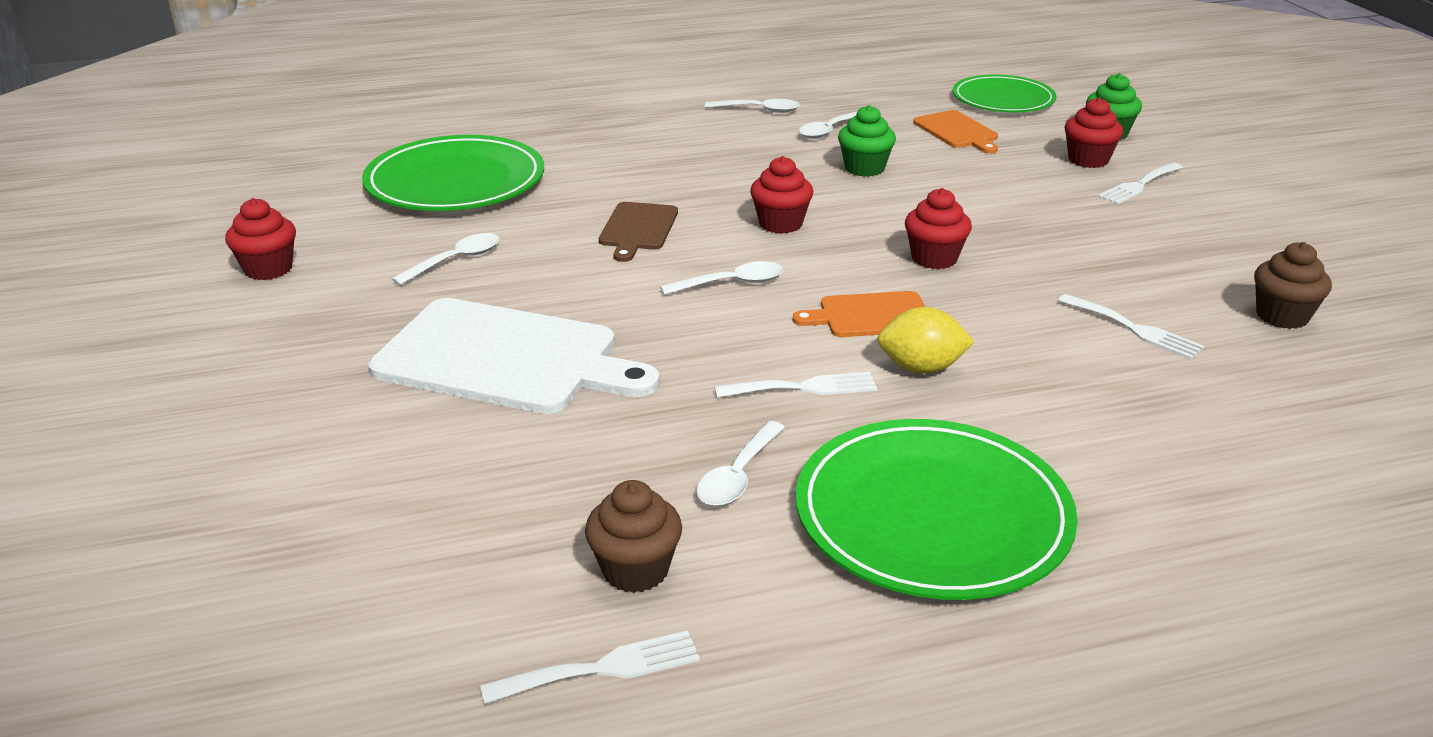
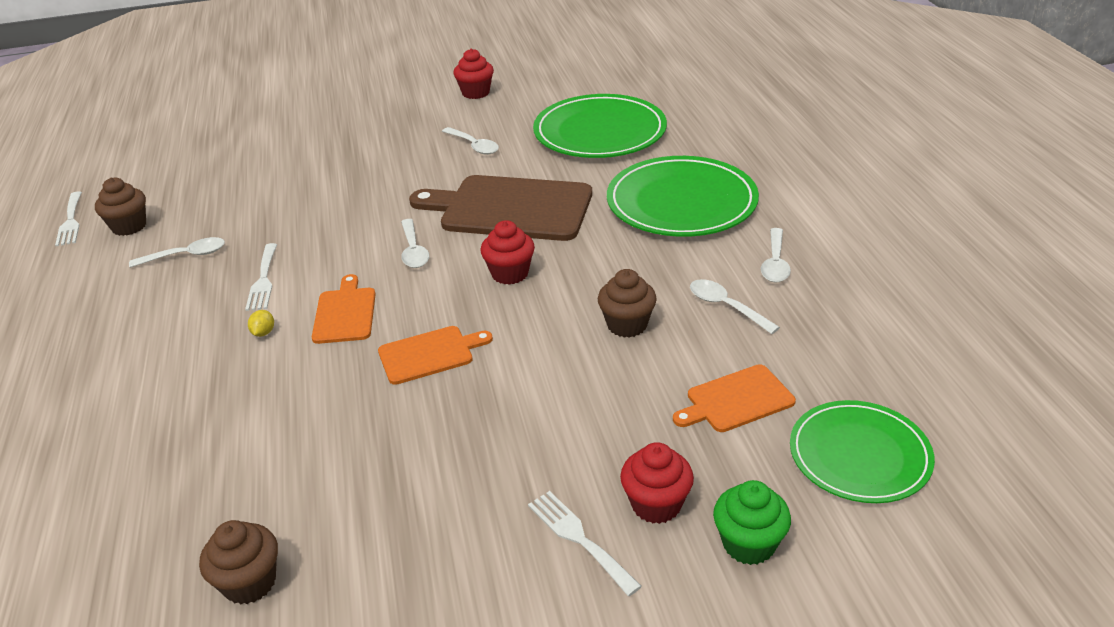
camera: 95 degrees right, 5 degrees up
(505, 358) = (345, 174): white cutting board -> none
(638, 229) = (510, 208): brown cutting board -> brown cutting board, size x1.95
(738, 475) = (186, 255): white spoon -> white spoon turned 135 degrees clockwise
(864, 168) = (627, 325): green cupcake -> brown cupcake
(921, 368) = (263, 332): yellow lemon -> yellow lemon, size x0.51
(932, 515) = (106, 324): green plate -> green plate (681, 202)
(934, 258) = (429, 354): red cupcake -> orange cutting board
(1134, 329) = (269, 462): white fork -> none

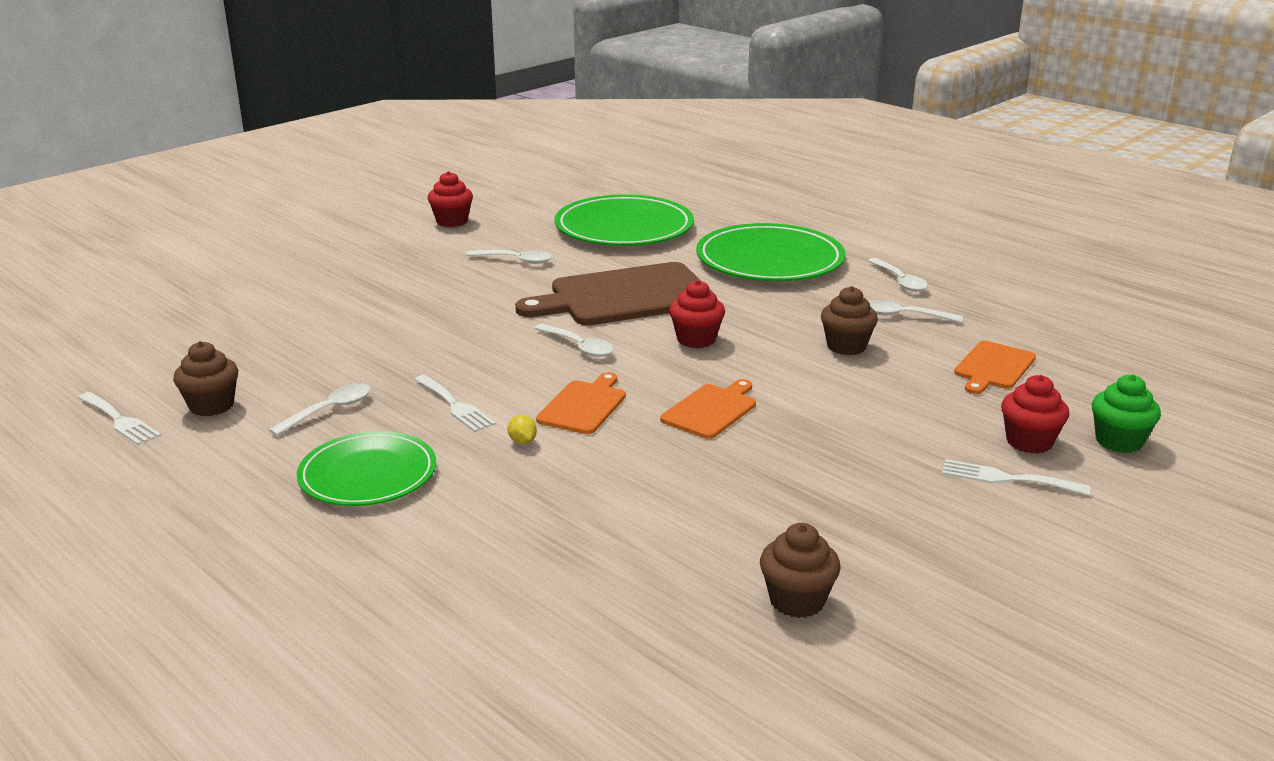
camera: 35 degrees left, 10 degrees down
(345, 313) = (583, 406): orange cutting board -> orange cutting board turned 60 degrees clockwise
(859, 455) = (1115, 372): green plate -> green plate (368, 474)

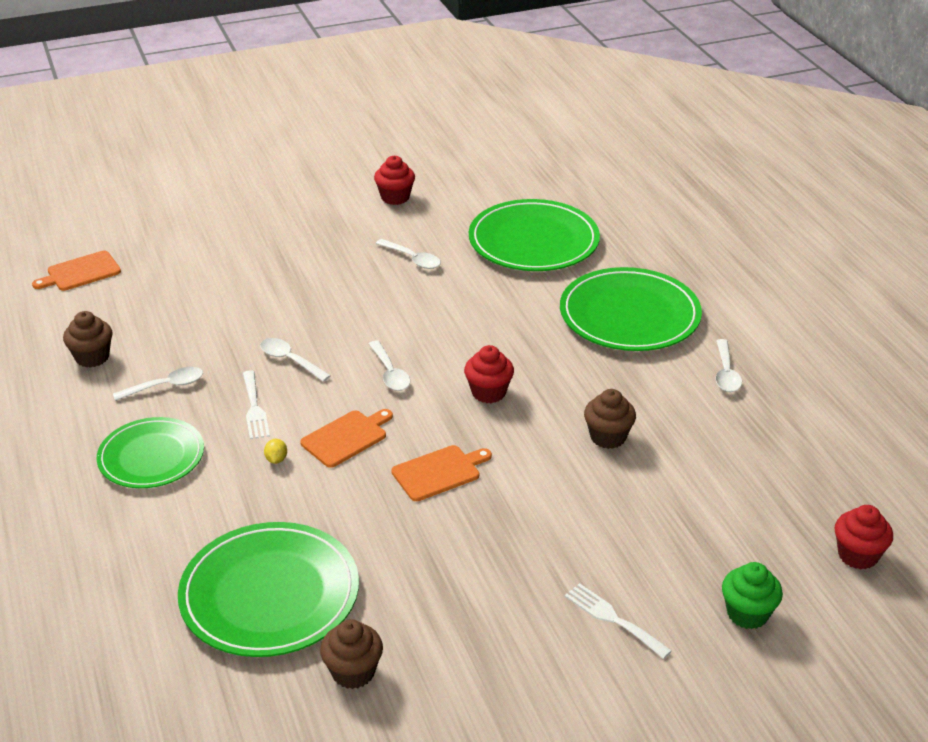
camera: 25 degrees right, 10 degrees up
(120, 420) = (27, 354): white fork -> none
(625, 296) = (469, 326): brown cutting board -> none
(631, 559) = (269, 594): none -> green plate
(904, 316) = (691, 416): white spoon -> white spoon (290, 360)
(993, 367) = (716, 499): orange cutting board -> orange cutting board (81, 272)
(1029, 442) = (668, 588): red cupcake -> red cupcake (858, 555)

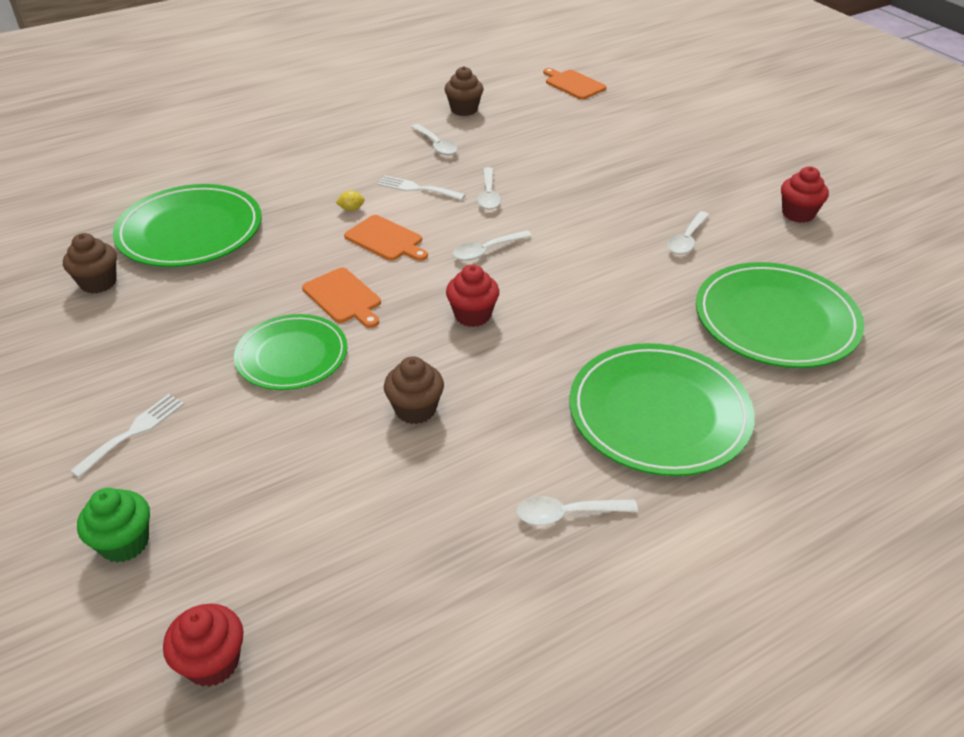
camera: 80 degrees right, 5 degrees up
(151, 457) = (348, 154): green plate -> green plate (292, 356)
(254, 408) = (417, 188): white fork -> white fork turned 45 degrees clockwise
(290, 360) = (488, 195): white spoon -> white spoon turned 150 degrees clockwise

